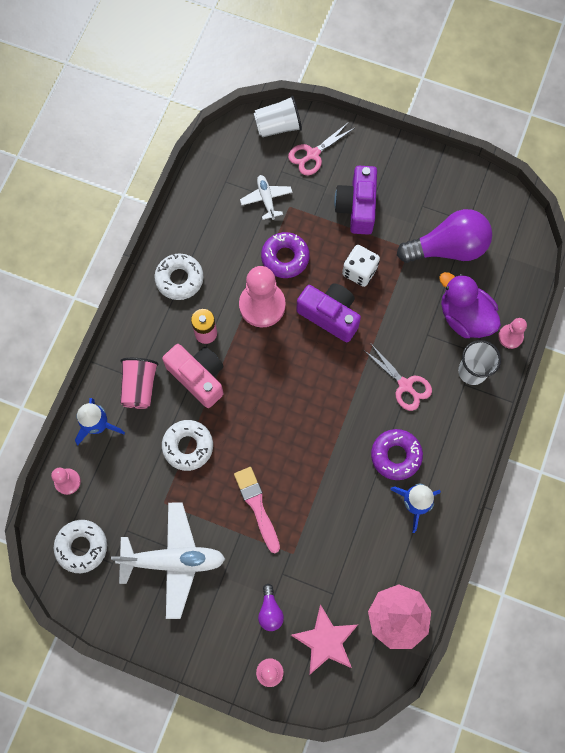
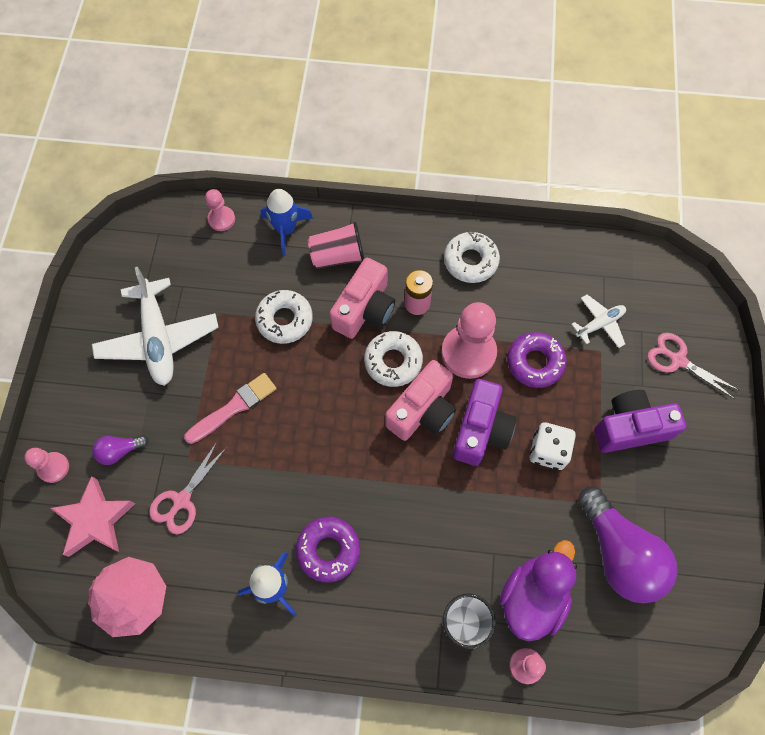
camera: 75 degrees right, 5 degrees down
(82, 547) = (157, 250): white donut -> white donut (393, 361)
(278, 126) = (697, 313): white cup -> none
(302, 354) = (422, 410): none -> pink camera
(405, 385) = (420, 541): pink scissors -> pink scissors (182, 500)

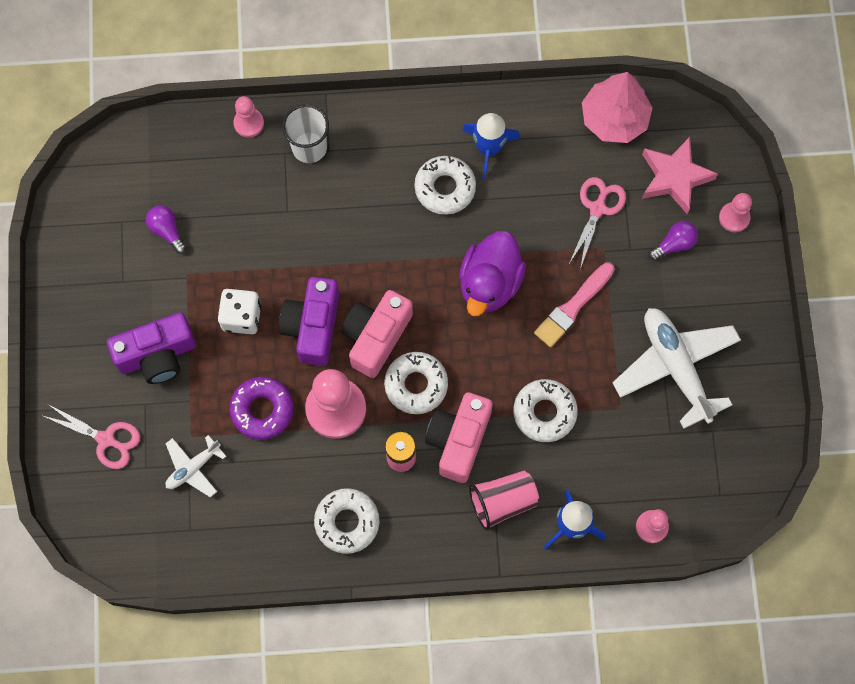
camera: 170 degrees right, 5 degrees up
(328, 550) = (445, 188): purple donut -> white donut
(532, 597) = (247, 180): purple duck -> purple duck (489, 283)
(619, 553) = (167, 231): purple light bulb -> purple light bulb, size x0.45

